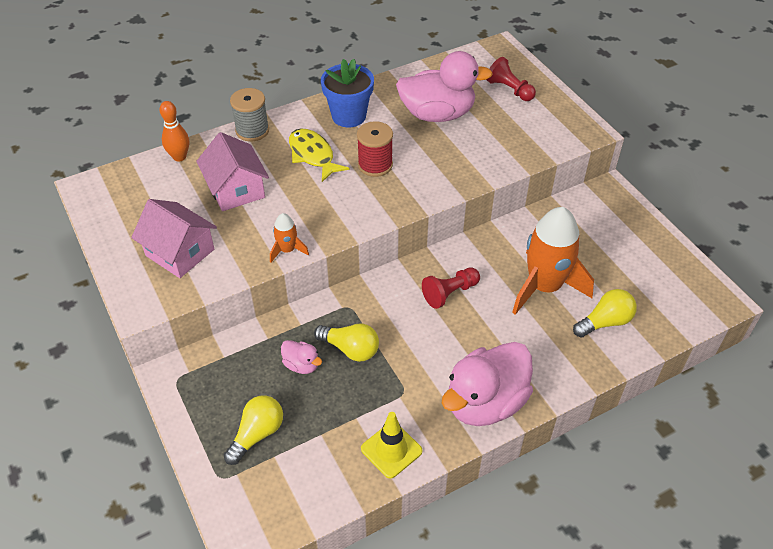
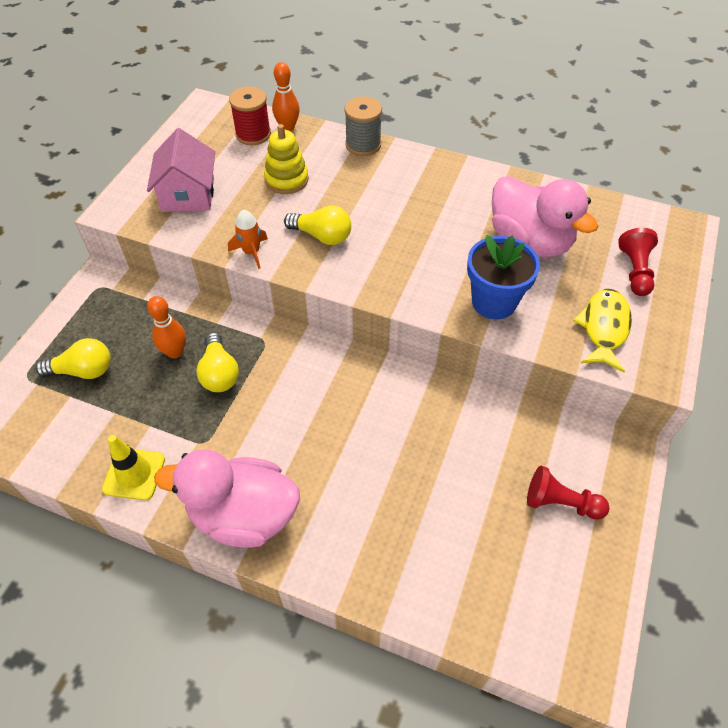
camera: 50 degrees right, 5 degrees up
(236, 190) = (286, 179): pink house -> yellow stacking toy
(301, 365) = (175, 352): pink duck -> orange bowling pin
(313, 155) = (377, 196): yellow fish -> yellow fish (604, 328)
(349, 116) = (451, 187): blue flower pot -> blue flower pot (494, 302)
(375, 165) = (412, 242): red spool -> red spool (253, 134)
(450, 293) = (349, 403): red pawn -> red pawn (560, 503)
(544, 286) = (433, 475): orange rocket -> none
(605, 322) = (439, 561): yellow light bulb -> yellow light bulb (322, 236)

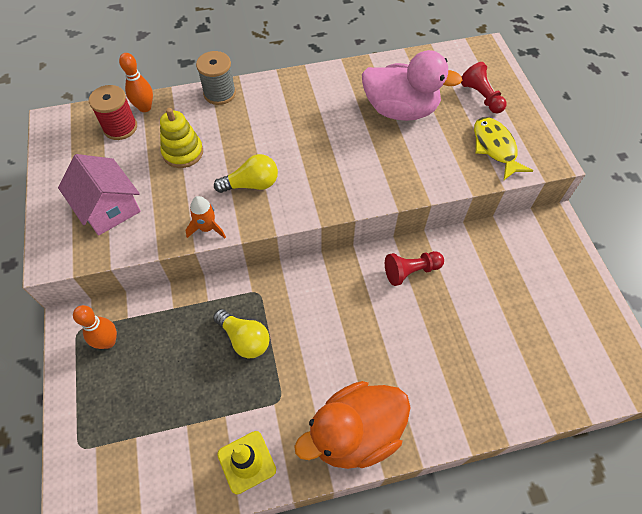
camera: 35 degrees left, 5 degrees up
(83, 371) = (128, 409): yellow light bulb -> none
(175, 352) = (194, 344): orange bowling pin -> orange bowling pin (108, 341)
(243, 515) = (355, 433): pink duck -> orange duck
(494, 302) = (414, 168): blue flower pot -> none
(560, 503) = (542, 282): red pawn -> red pawn (411, 271)

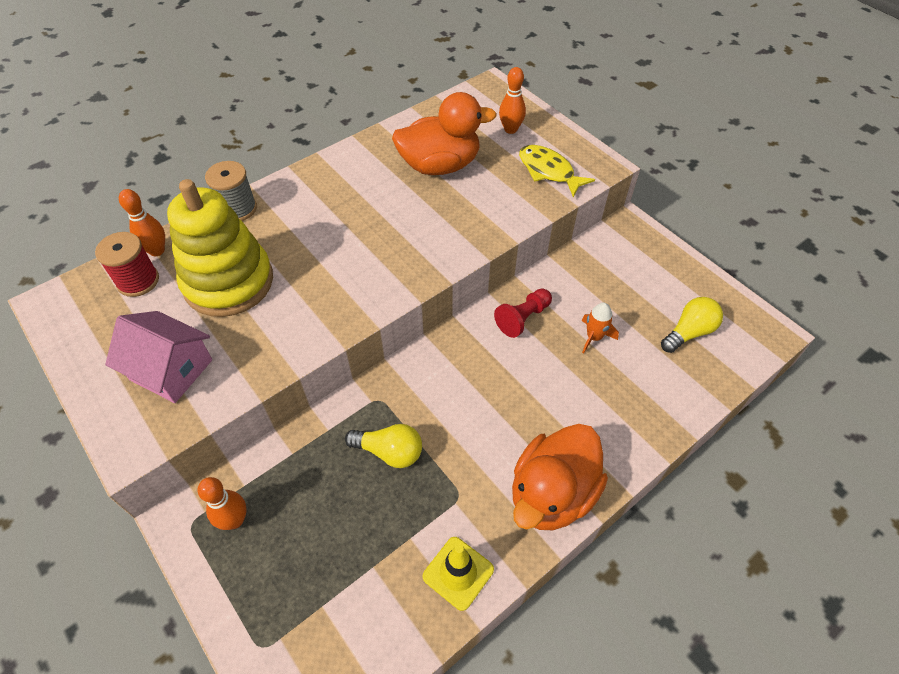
camera: 25 degrees left, 5 degrees down
(183, 152) = (228, 282): yellow stacking toy -> yellow stacking toy, size x1.85
(207, 228) = (299, 348): orange rocket -> orange rocket (594, 337)
(251, 184) = (324, 287): yellow light bulb -> yellow light bulb (689, 332)
(400, 110) = (440, 165): pink duck -> orange duck
(481, 97) = (510, 129): red pawn -> orange bowling pin

